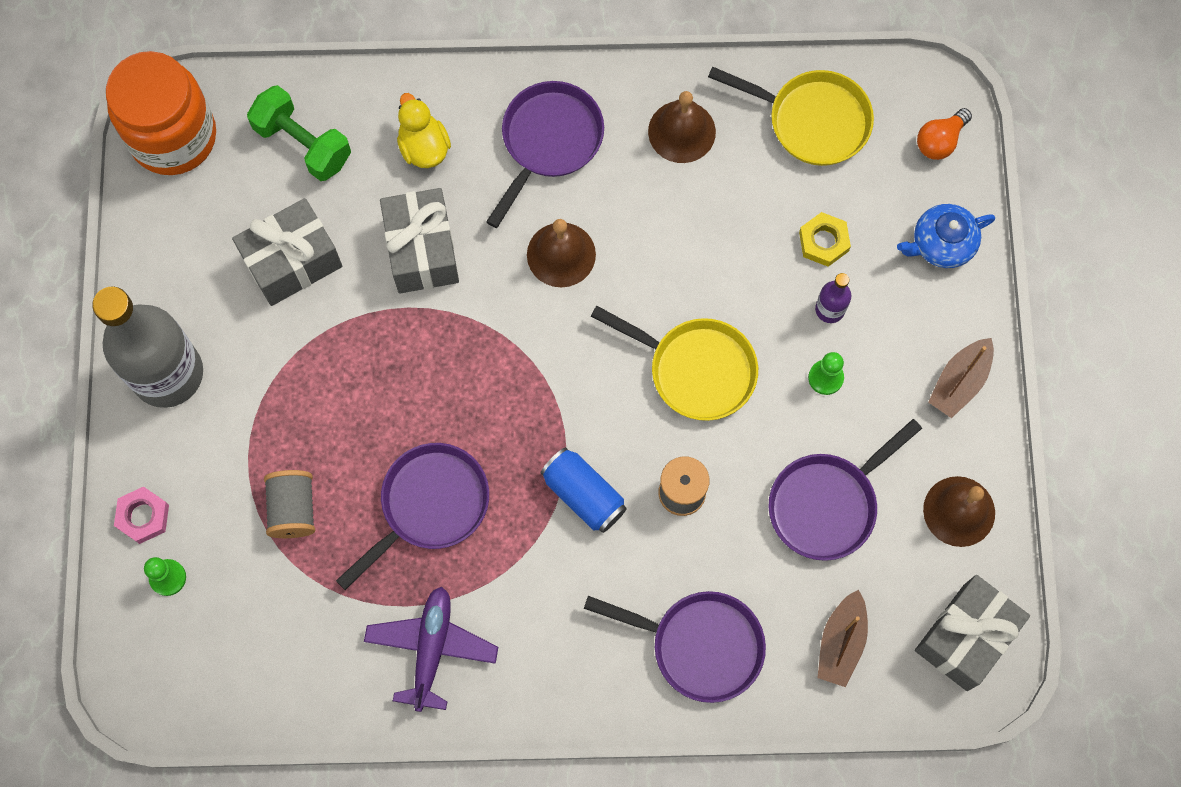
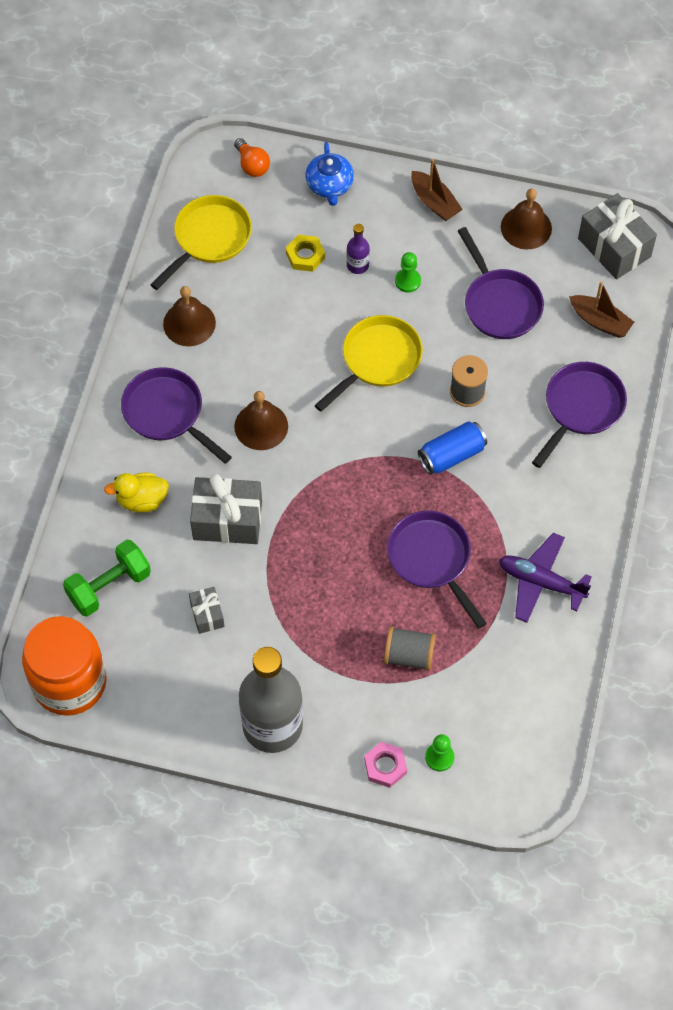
camera: 75 degrees left, 10 degrees down
(292, 262) = (207, 614): grey gift -> grey gift, size x0.53

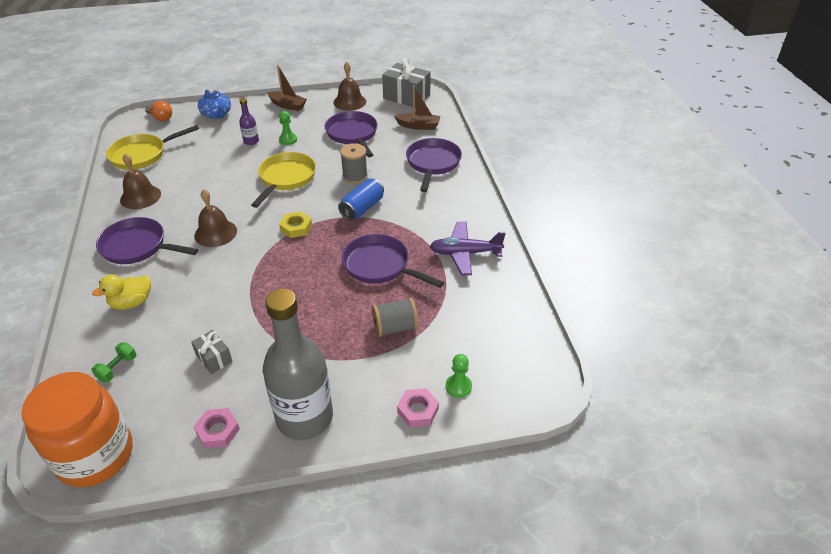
camera: 25 degrees left, 20 degrees down
(109, 586) = (117, 368): green dumbbell -> green dumbbell, size x0.54
(186, 704) = (218, 431): none -> pink nut
(209, 238) = (142, 155): yellow pan -> yellow pan turned 135 degrees counterclockwise
(227, 520) = (209, 293): grey gift -> none
(305, 256) = (213, 146): yellow nut -> yellow nut (296, 227)
(500, 304) = (353, 134): purple pan -> purple pan turned 150 degrees counterclockwise

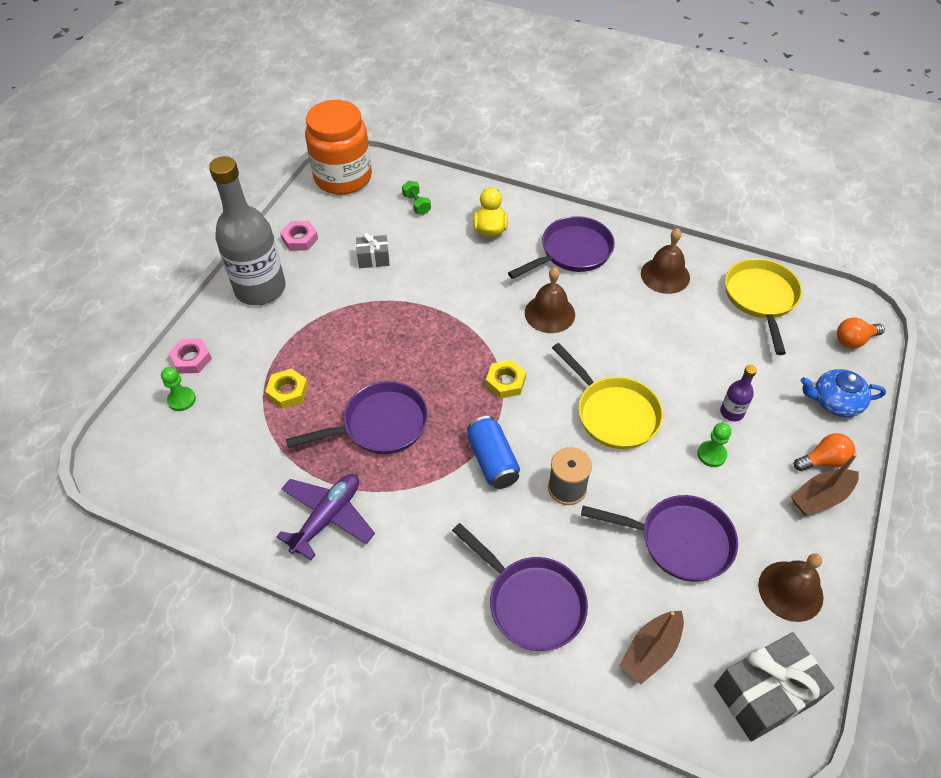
camera: 125 degrees right, 10 degrees up
(262, 109) = (823, 461): none -> orange light bulb
(395, 328) = (288, 391): grey spool -> yellow nut

